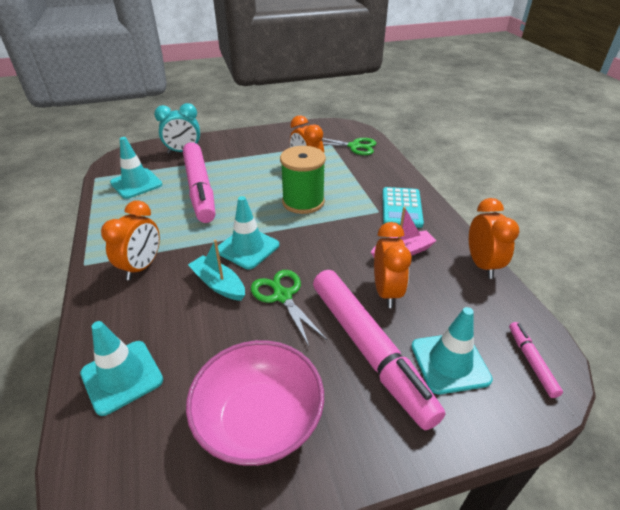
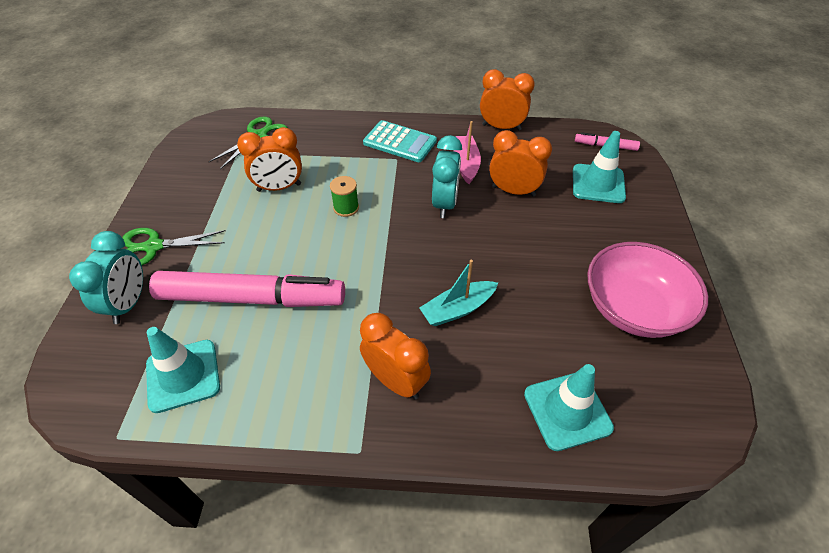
camera: 70 degrees left, 10 degrees up
(247, 248) = (406, 273): turquoise traffic cone -> none
(282, 296) = (494, 261): green scissors -> green scissors (154, 247)
(303, 202) = (346, 208): green spool -> green spool, size x0.50
(339, 251) = (445, 204): none -> turquoise clock
(368, 348) = (574, 222): pink marker -> none

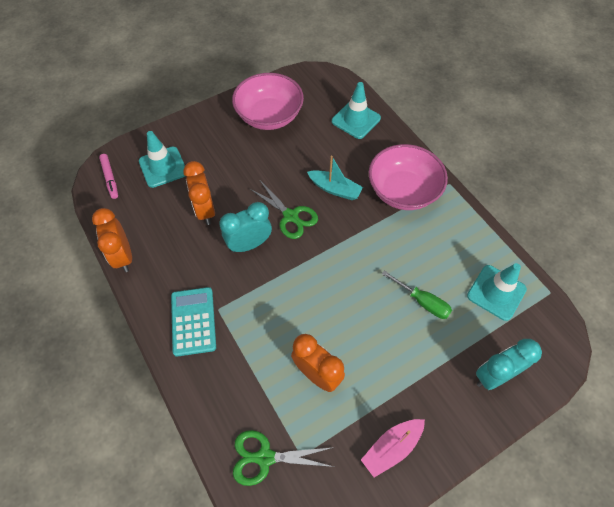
camera: 125 degrees left, 10 degrees up
(154, 247) = (446, 412): green scissors -> green scissors (290, 216)
(250, 298) = (423, 302): pink marker -> green screwdriver
(346, 208) = (301, 305): green spool -> none
(396, 381) = (403, 191): orange clock -> pink bowl
(466, 164) = (192, 255): pink boat -> pink boat (391, 448)

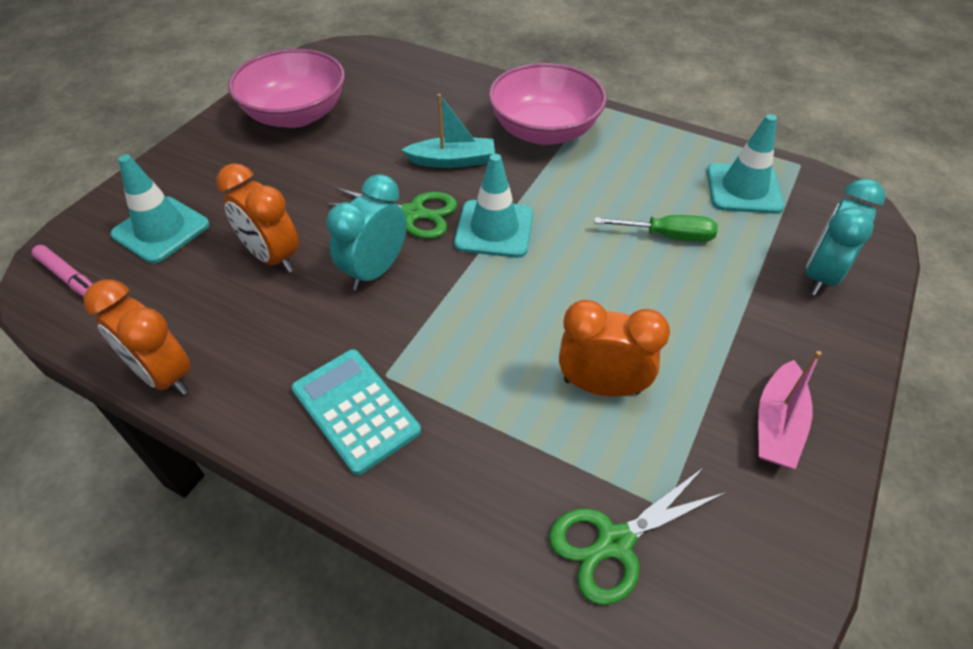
camera: 30 degrees left, 10 degrees down
(356, 120) = (423, 80): turquoise traffic cone -> turquoise traffic cone (494, 229)

